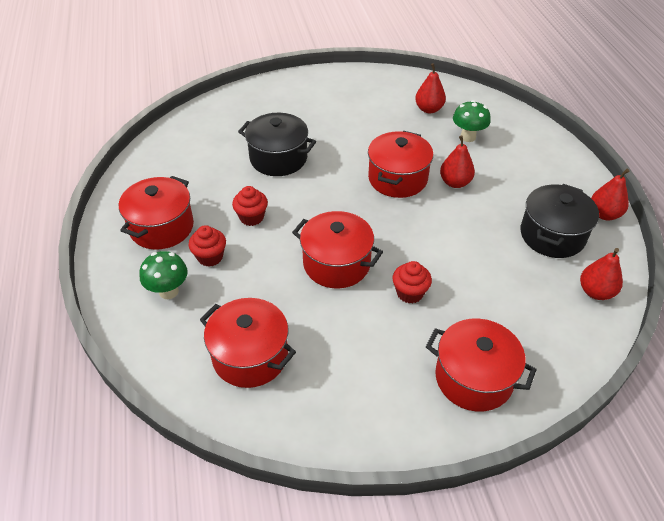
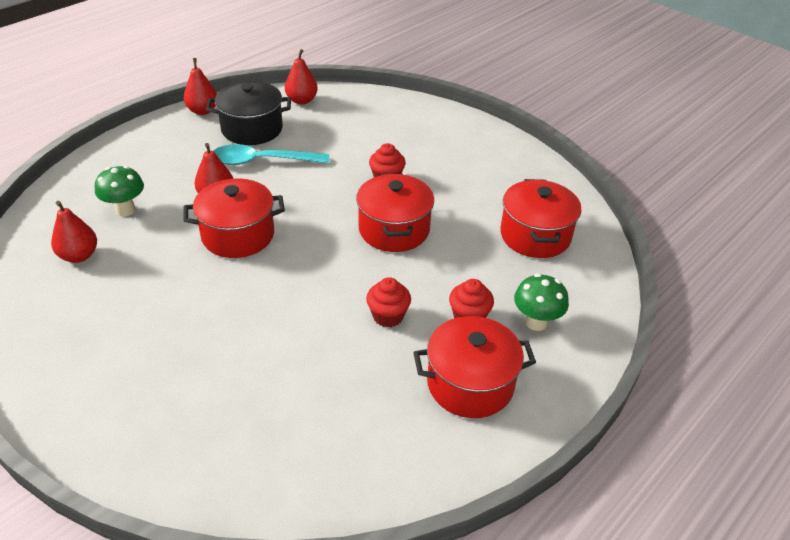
camera: 125 degrees left, 5 degrees down
(278, 158) = (270, 345): black pot -> none
(473, 378) = (434, 131): red pot -> none
(491, 224) = (262, 161): none -> turquoise spoon

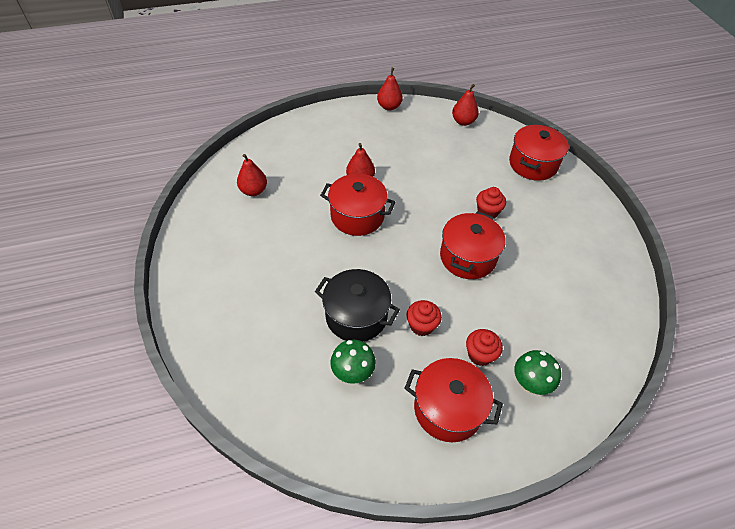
camera: 30 degrees right, 10 degrees up
(125, 210) = (298, 167): green mushroom -> green mushroom (353, 373)
(252, 129) = (414, 133): black pot -> black pot (356, 316)
(262, 161) = (406, 163): turquoise spoon -> none
(535, 235) = (576, 309): red pot -> red pot (533, 164)

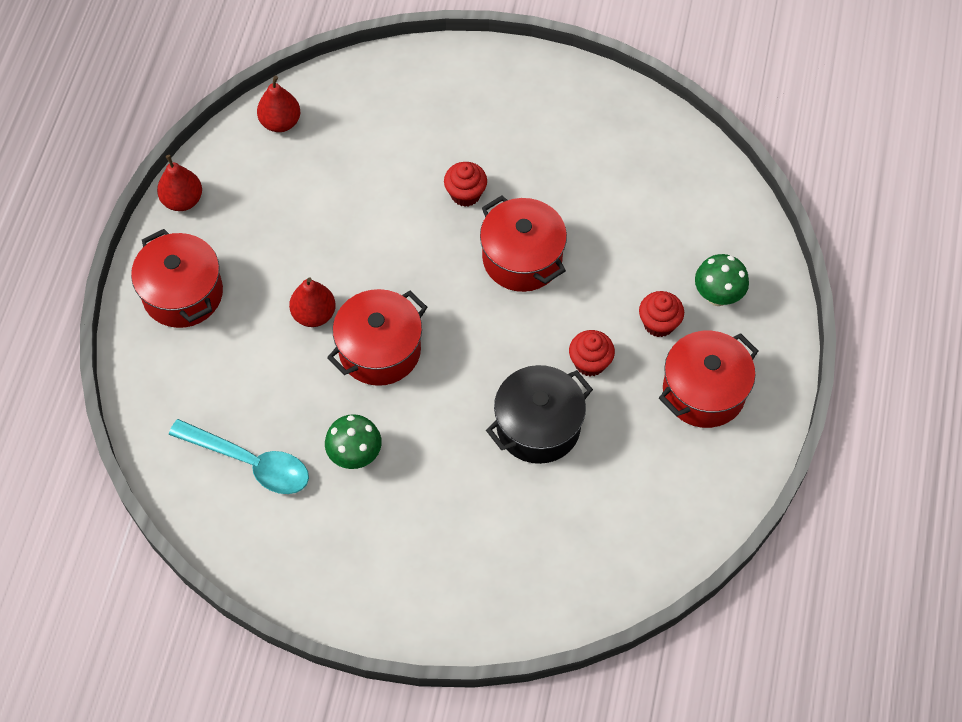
camera: 60 degrees left, 10 degrees up
(253, 191) = (250, 462): red pear -> turquoise spoon
(353, 373) = (612, 466): green mushroom -> green mushroom (355, 456)
(533, 164) = (416, 90): red pot -> red pot (183, 293)

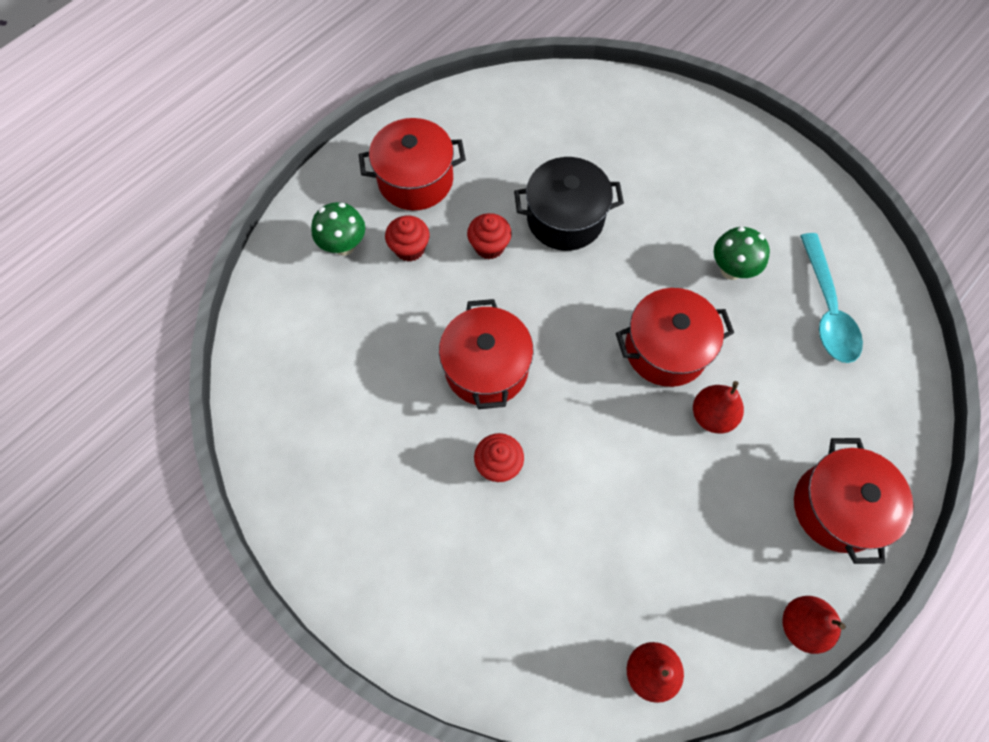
camera: 150 degrees left, 5 degrees up
(250, 462) = (827, 309): turquoise spoon -> turquoise spoon turned 150 degrees counterclockwise

